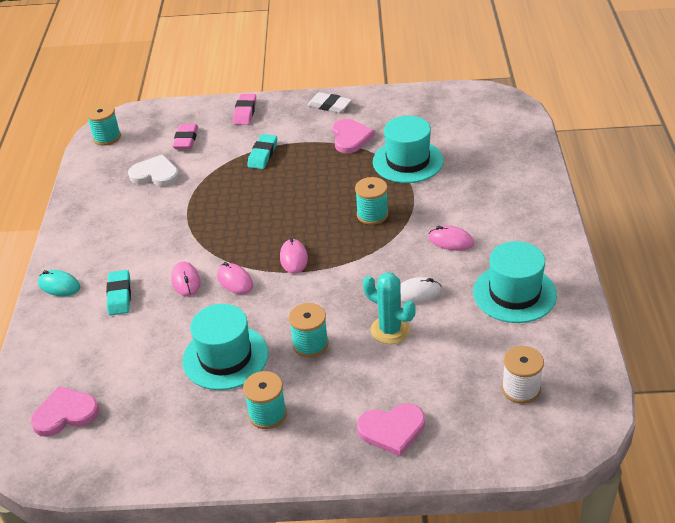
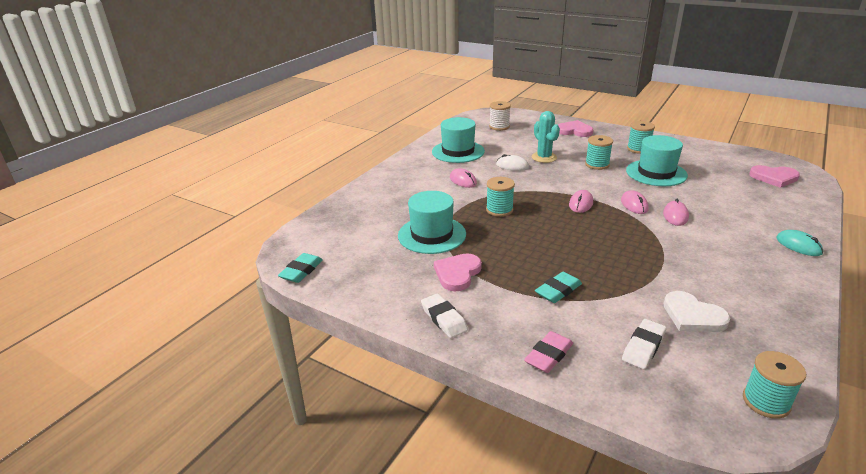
camera: 150 degrees left, 10 degrees down
(119, 296) = (736, 223): turquoise eraser -> turquoise eraser (301, 271)
(186, 139) = (643, 347): pink eraser -> white eraser

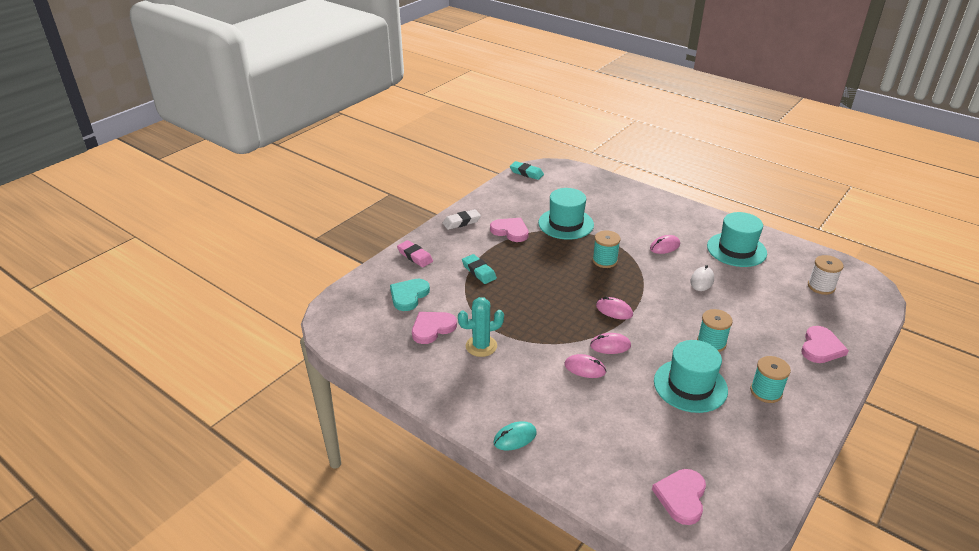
camera: 95 degrees right, 5 degrees up
(544, 157) = (727, 306): turquoise cactus -> turquoise cactus (481, 346)
(643, 347) = (409, 295): white eraser -> turquoise heart
(692, 316) = (432, 328): white heart -> pink heart
(766, 401) = (344, 331): turquoise spool -> none

